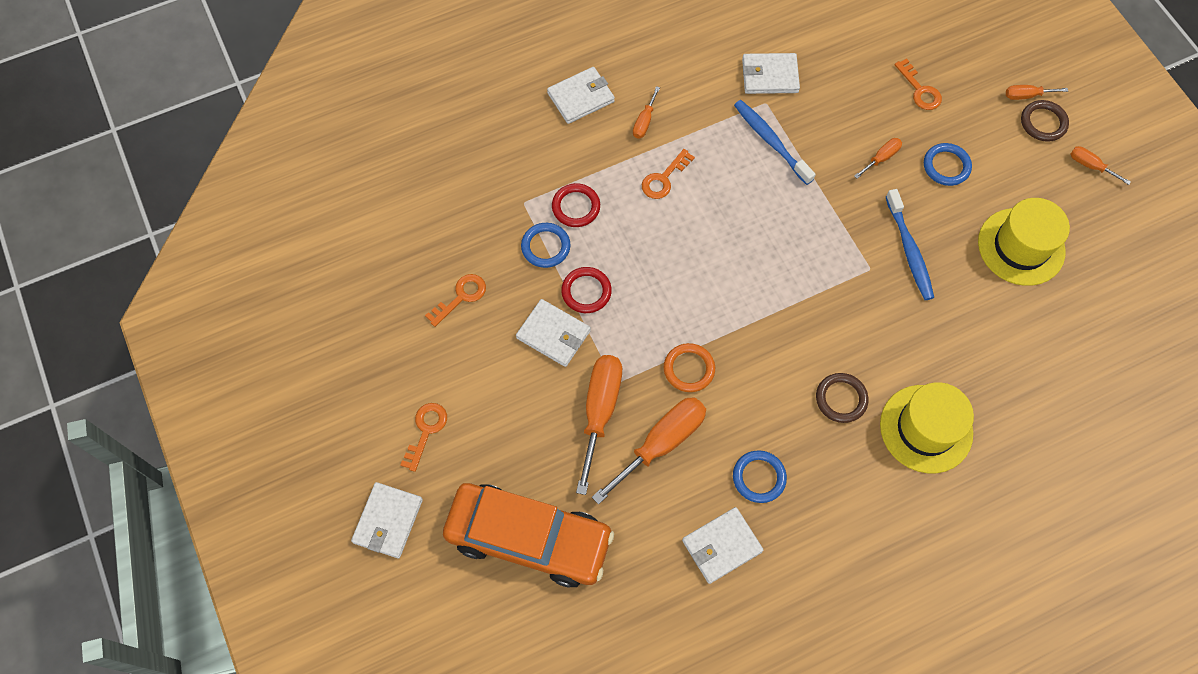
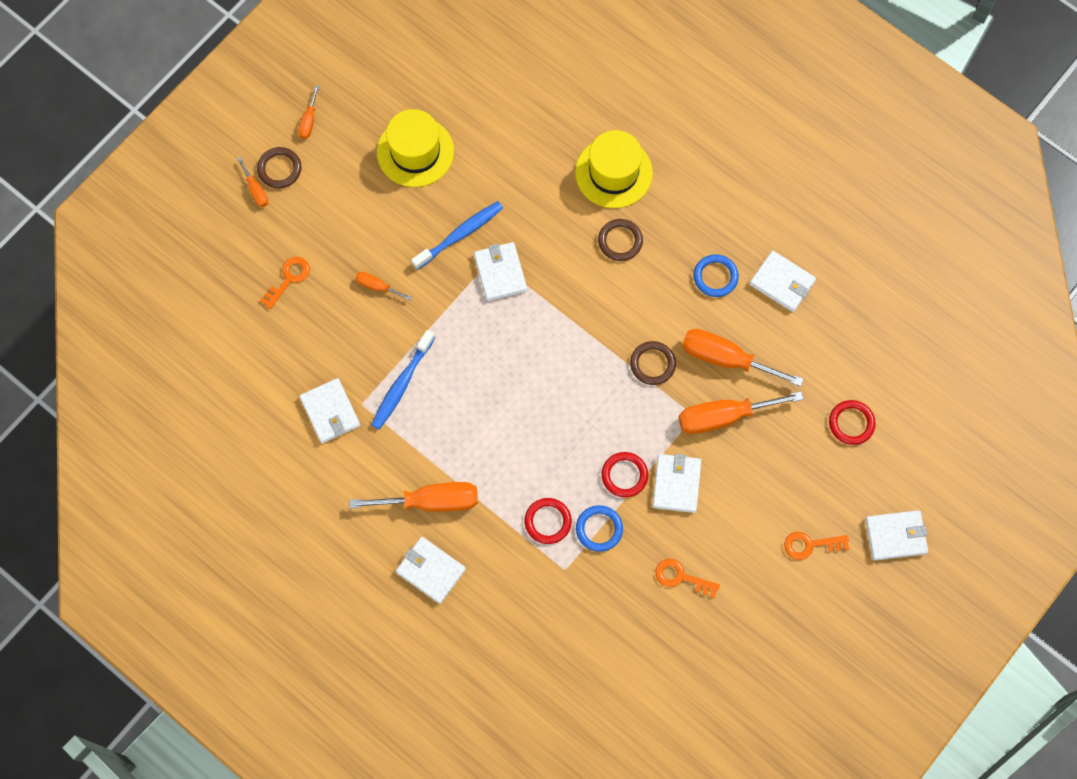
camera: 115 degrees left, 5 degrees up
(529, 538) = (851, 423): orange car -> red ring
(644, 122) = (431, 501): orange screwdriver -> orange screwdriver, size x2.05
(664, 178) = (483, 459): orange key -> none
(689, 369) = (652, 364): orange ring -> brown ring
(851, 270) = (500, 273): none -> white wallet
(946, 166) = (361, 232): blue ring -> none

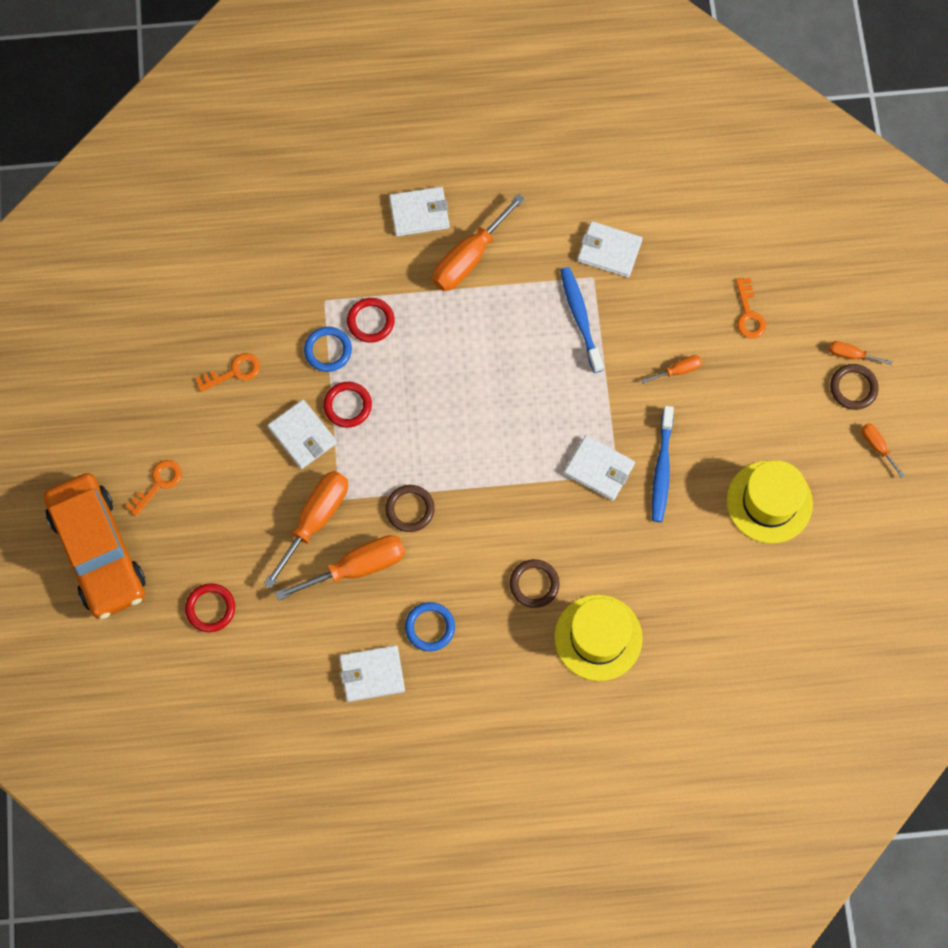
camera: 135 degrees right, 0 degrees up
(895, 536) = (98, 551): white wallet -> orange car

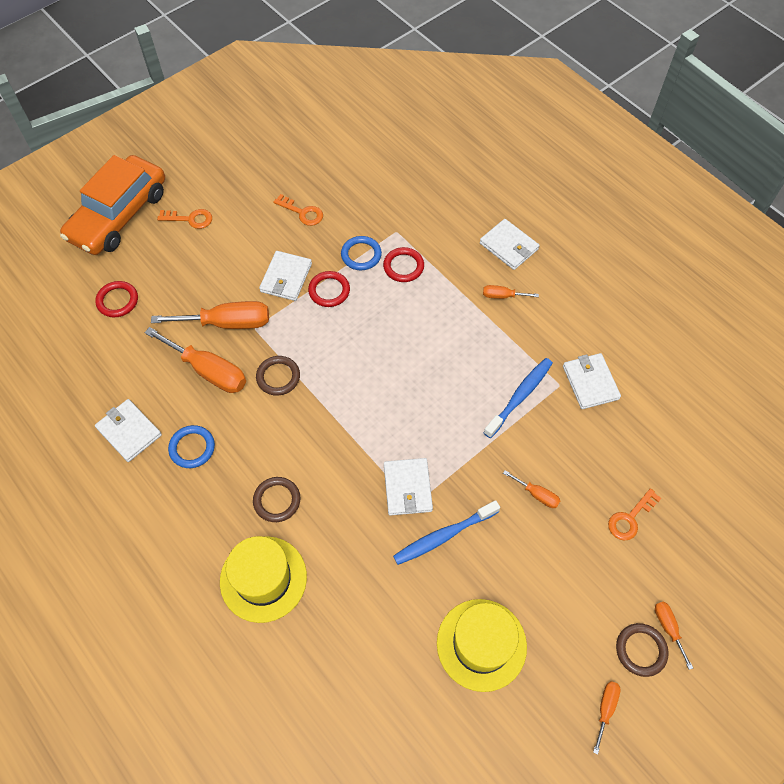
camera: 55 degrees right, 10 degrees down
(469, 258) = (502, 296): orange screwdriver -> orange screwdriver, size x0.49

